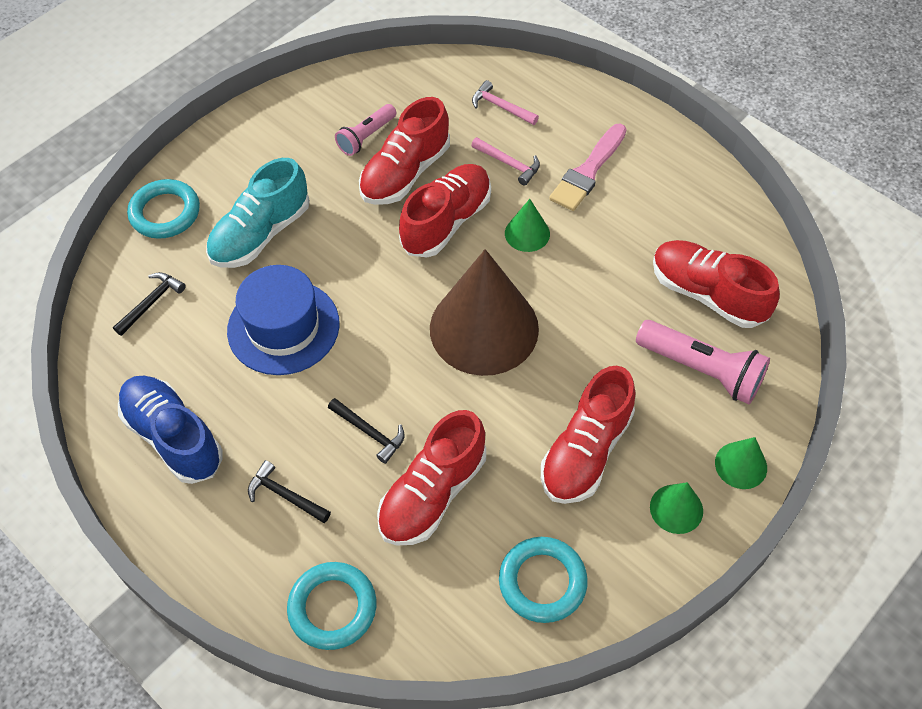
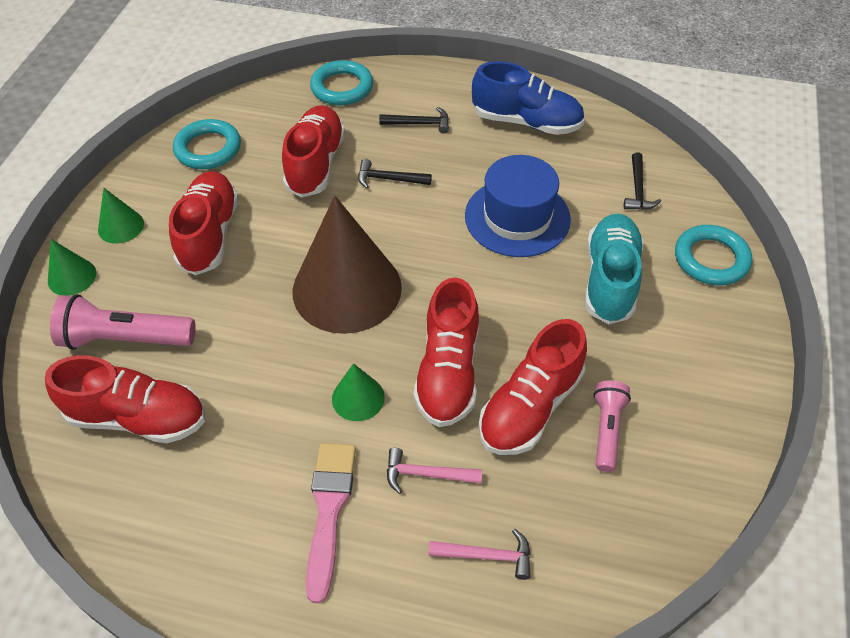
camera: 150 degrees right, 5 degrees down
(405, 173) = (530, 406): red shoe -> red shoe turned 150 degrees counterclockwise

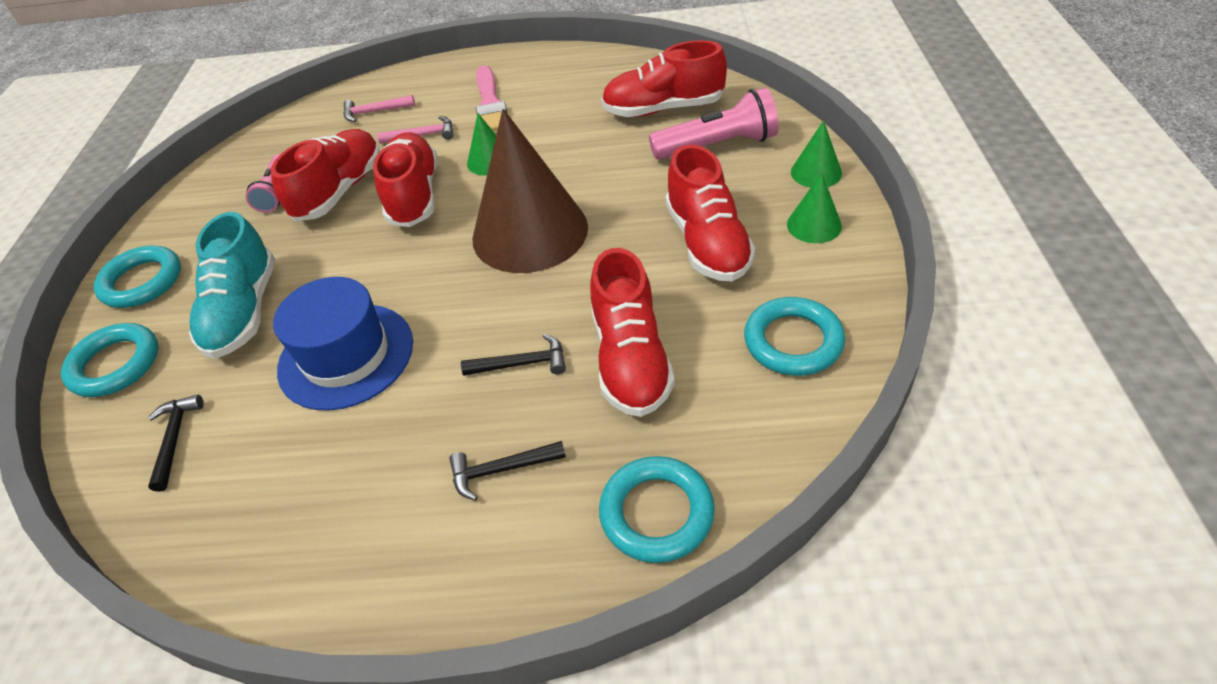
camera: 170 degrees right, 5 degrees down
(526, 122) = (326, 522): blue shoe -> none
(723, 342) = (142, 282): none -> turquoise ring

